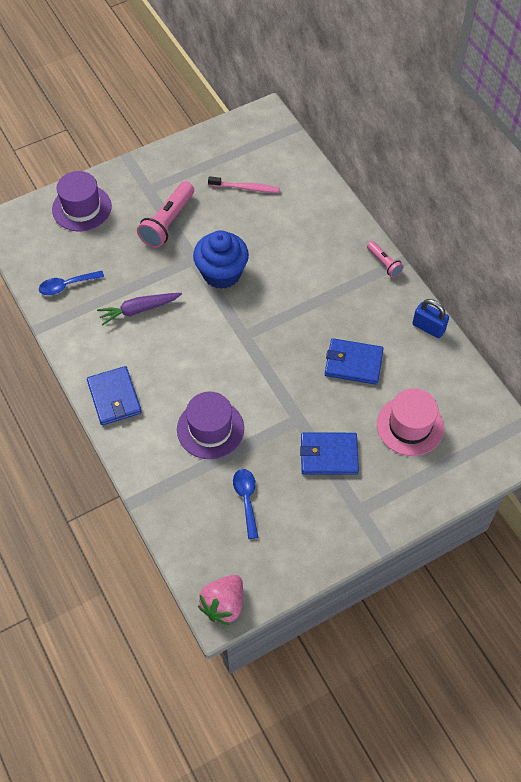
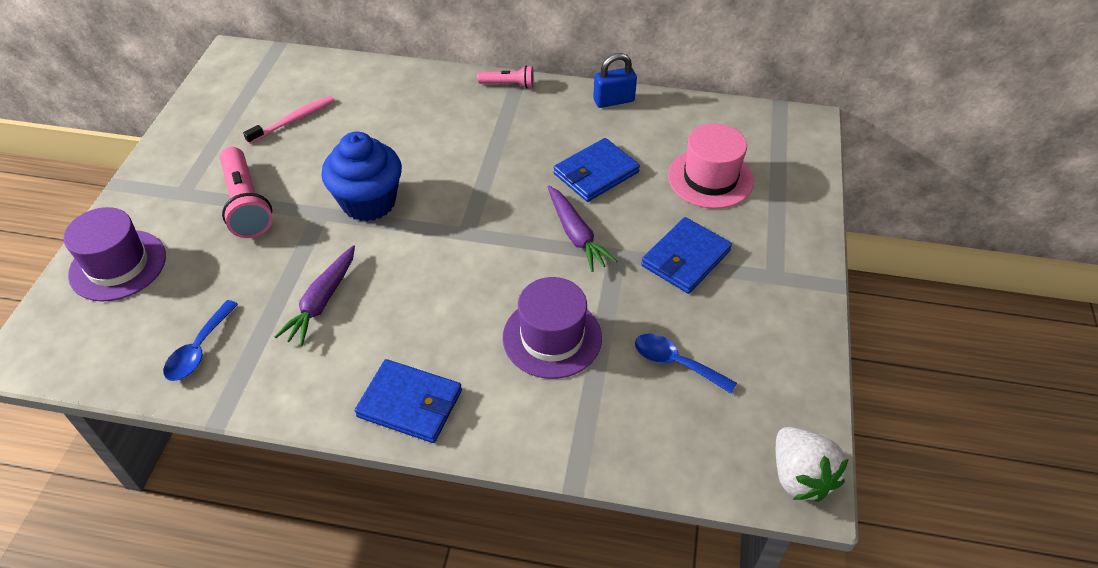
camera: 50 degrees left, 10 degrees down
(223, 604) = (799, 476): pink strawberry -> white strawberry
(294, 388) = (576, 235): none -> purple carrot

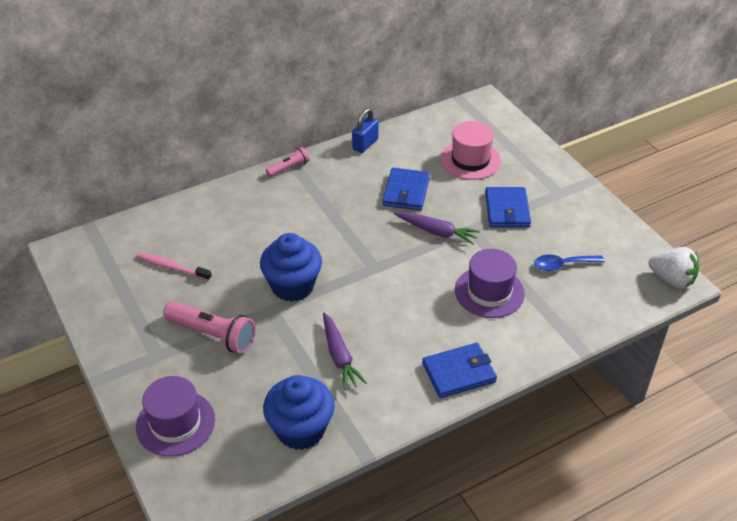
camera: 40 degrees left, 5 degrees down
(199, 349) = (300, 429): blue spoon -> blue cupcake
(293, 120) = (172, 267): pink toothbrush -> pink toothbrush turned 75 degrees counterclockwise

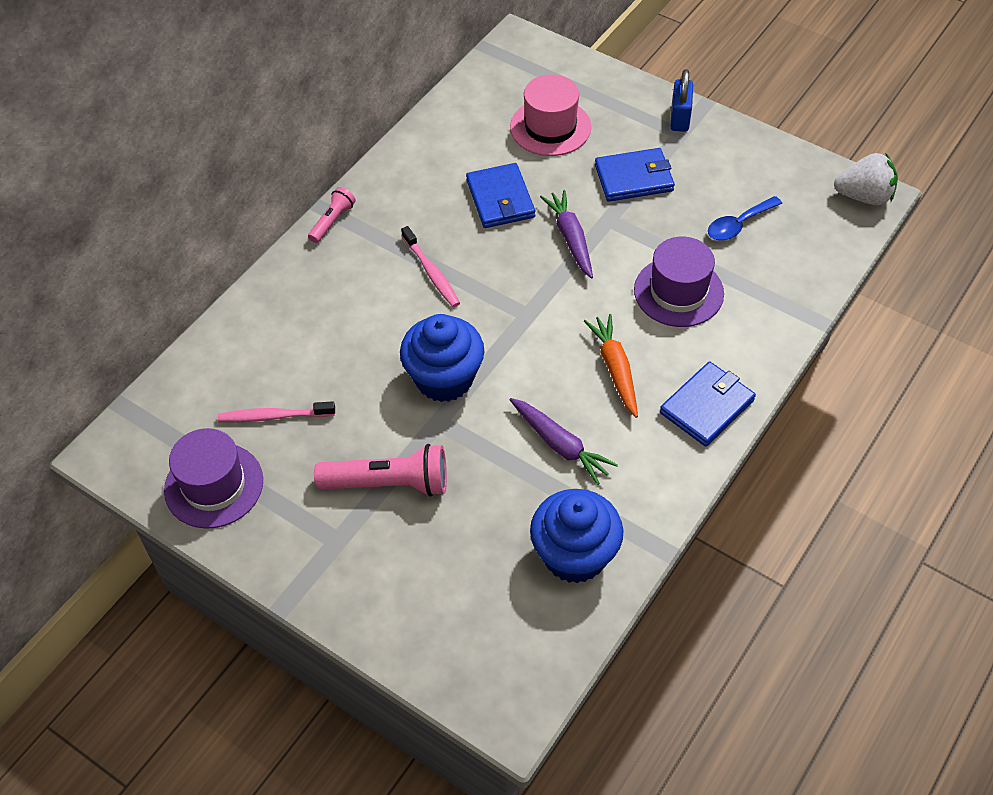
camera: 25 degrees left, 10 degrees up
(175, 423) = (421, 615): purple hat -> purple hat (214, 485)
(330, 219) = (431, 272): none -> pink toothbrush
(365, 144) = (408, 152): blue padlock -> blue padlock (680, 118)
(410, 324) = (615, 369): none -> orange carrot
(436, 232) = (570, 238): purple carrot -> purple carrot turned 105 degrees counterclockwise
(507, 210) = (634, 178): blue wallet -> blue wallet turned 75 degrees counterclockwise

